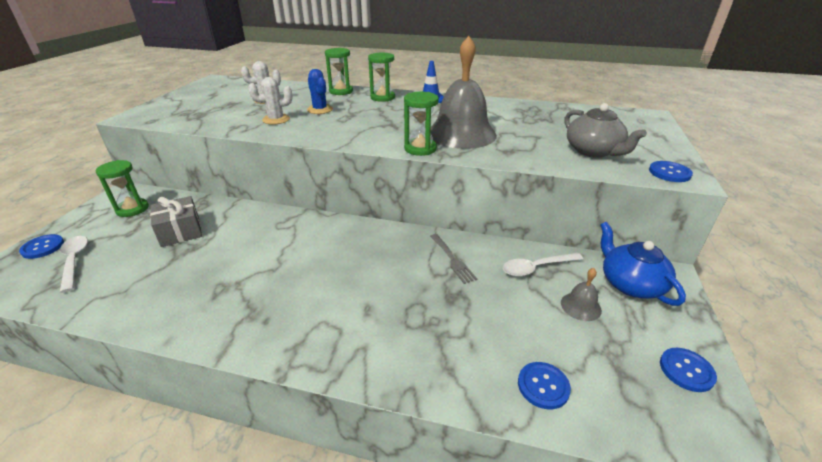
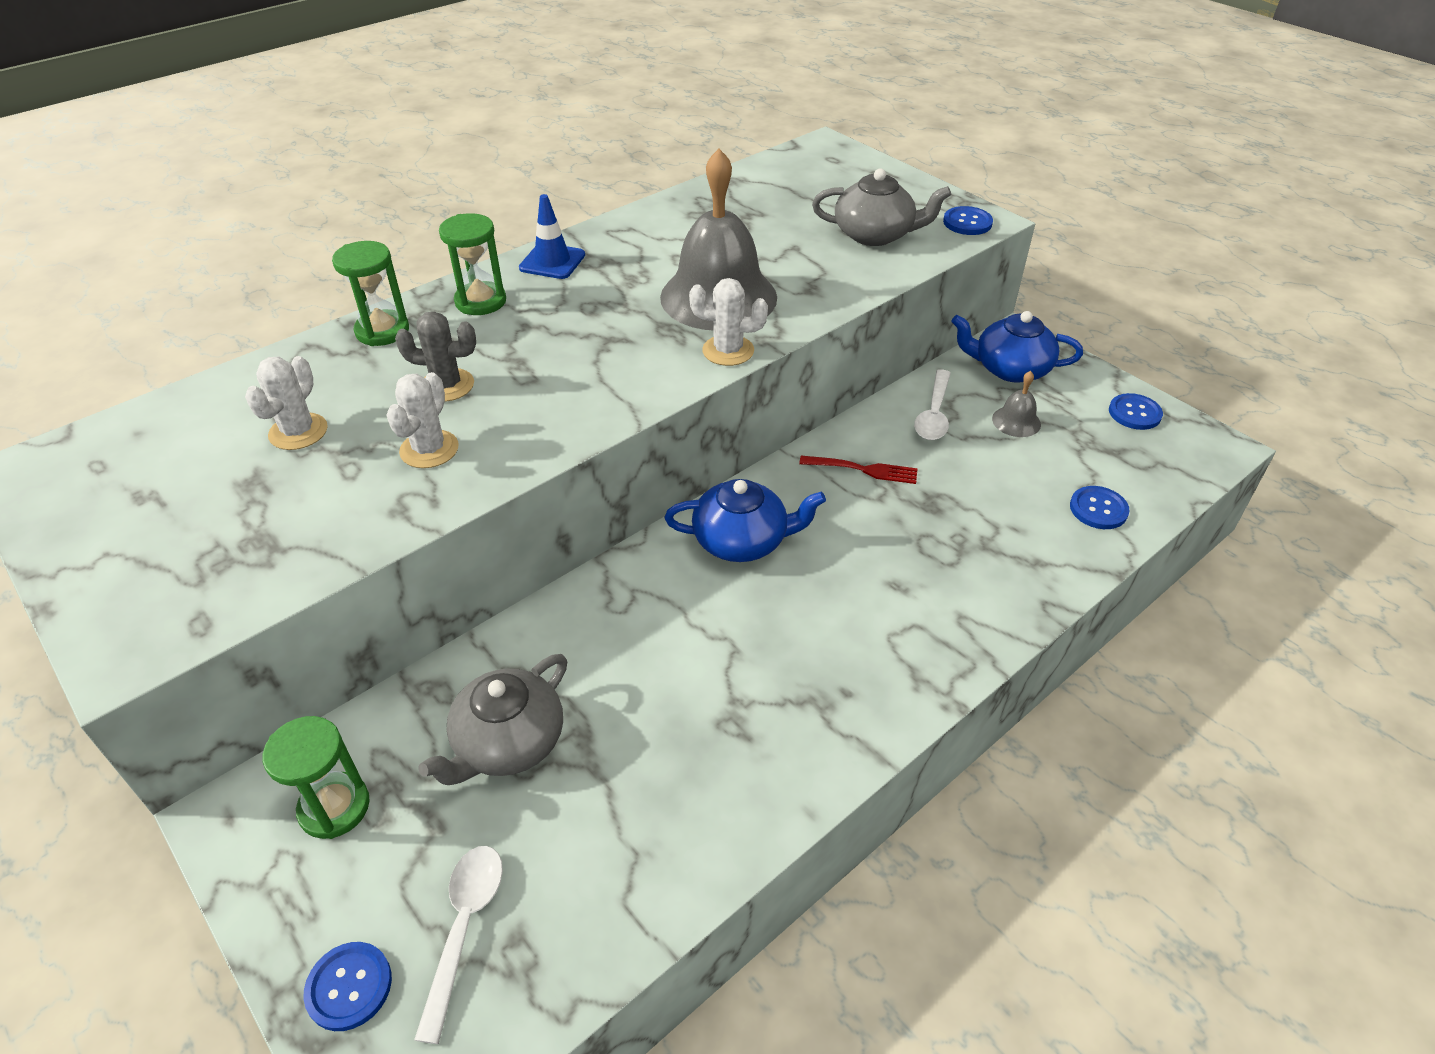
camera: 55 degrees left, 10 degrees up
(74, 261) = (464, 928): white spoon -> white spoon turned 90 degrees clockwise
(180, 231) = (508, 742): grey gift -> grey teapot
(320, 110) = (447, 385): blue cactus -> grey cactus
(354, 241) = (742, 541): none -> blue teapot
(420, 149) = (728, 351): green hourglass -> white cactus
(452, 259) = (862, 470): grey fork -> red fork

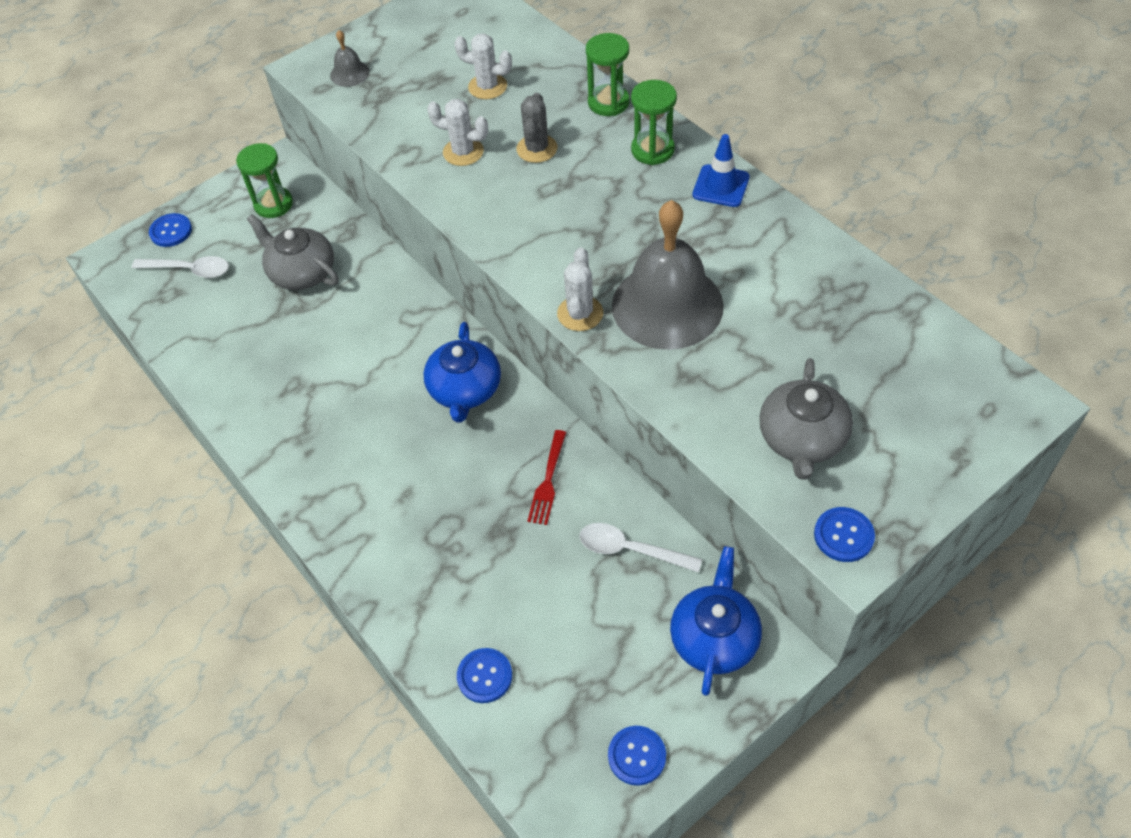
camera: 95 degrees right, 10 degrees up
(1016, 421) = (620, 626): grey bell -> grey bell (349, 73)

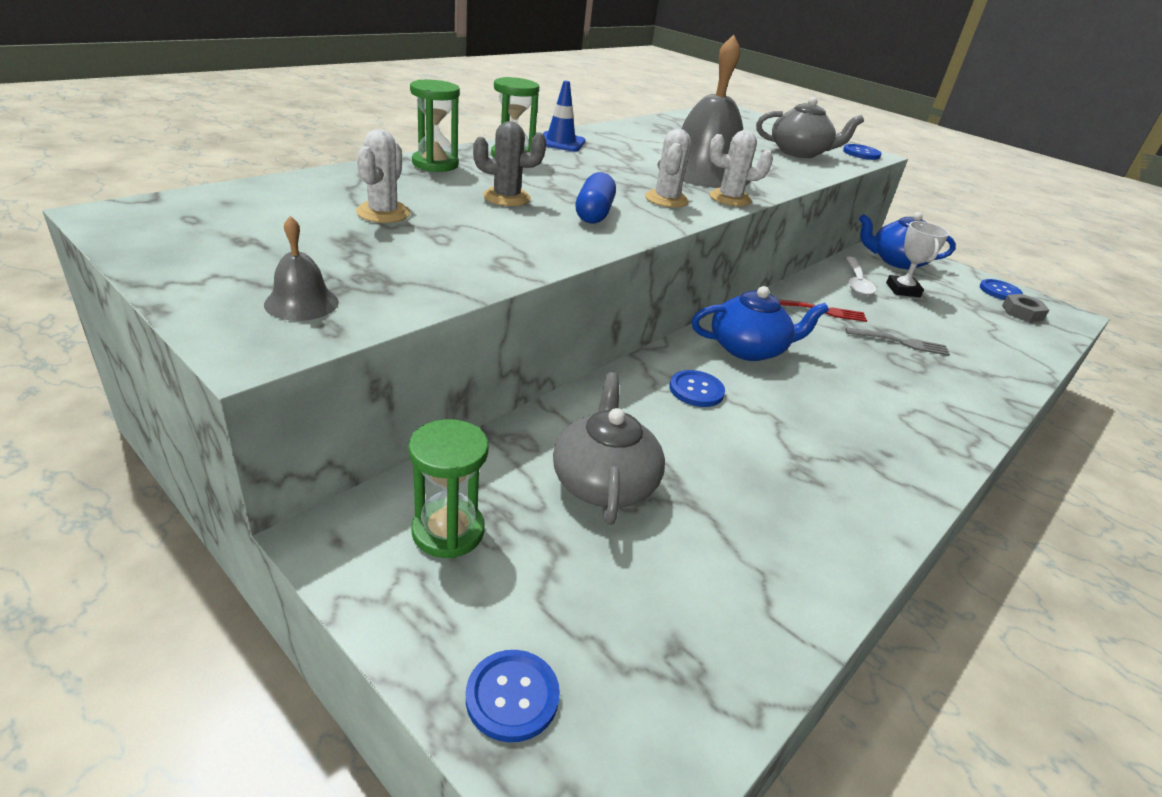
camera: 105 degrees left, 20 degrees down
(189, 270) = (618, 638): white spoon -> none
(301, 272) = (604, 482): grey teapot -> grey teapot turned 150 degrees clockwise
(463, 152) = (509, 232): white cactus -> white cactus (666, 199)
(483, 540) = (900, 342): none -> grey fork
(484, 676) = (1010, 344): blue button -> blue button (696, 390)
(513, 203) = (594, 213): none -> blue capsule
(571, 750) = (1022, 313): none -> grey nut
(618, 603) = (903, 290): none -> white trophy

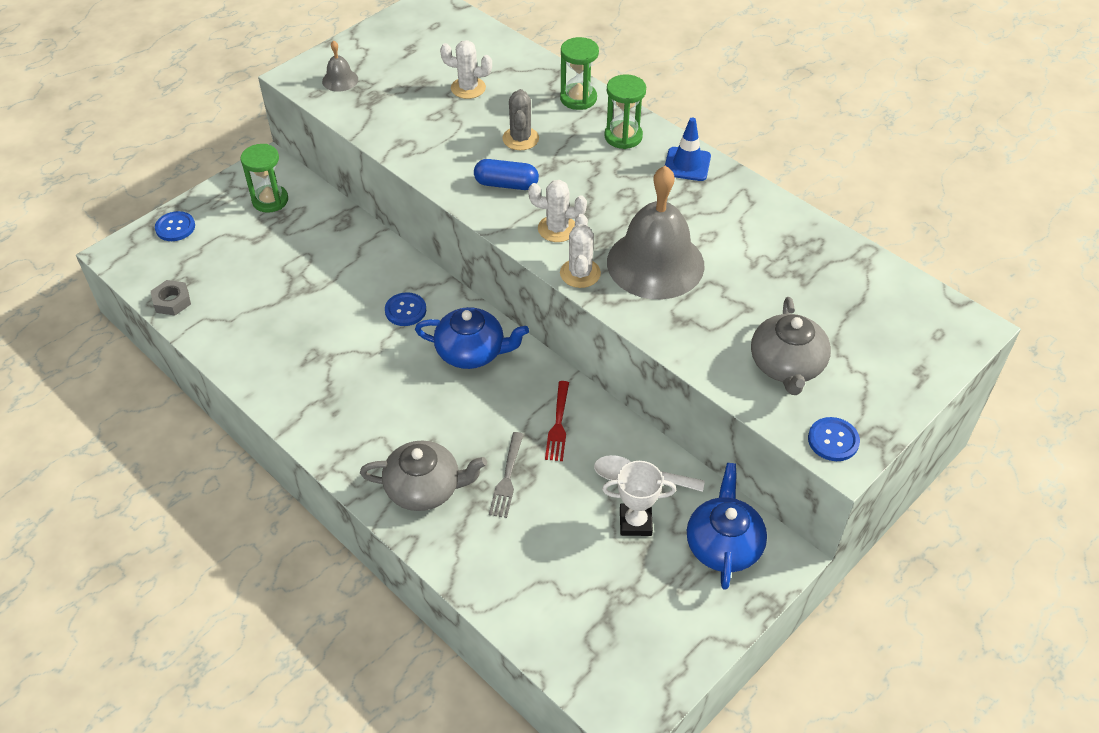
camera: 95 degrees right, 15 degrees up
(604, 482) = (305, 258): grey teapot -> grey teapot (425, 488)
(748, 349) = (472, 352): blue teapot -> blue teapot turned 75 degrees counterclockwise
(1000, 291) = (669, 647): blue button -> none
(1022, 313) = (611, 646): grey nut -> grey nut (172, 301)

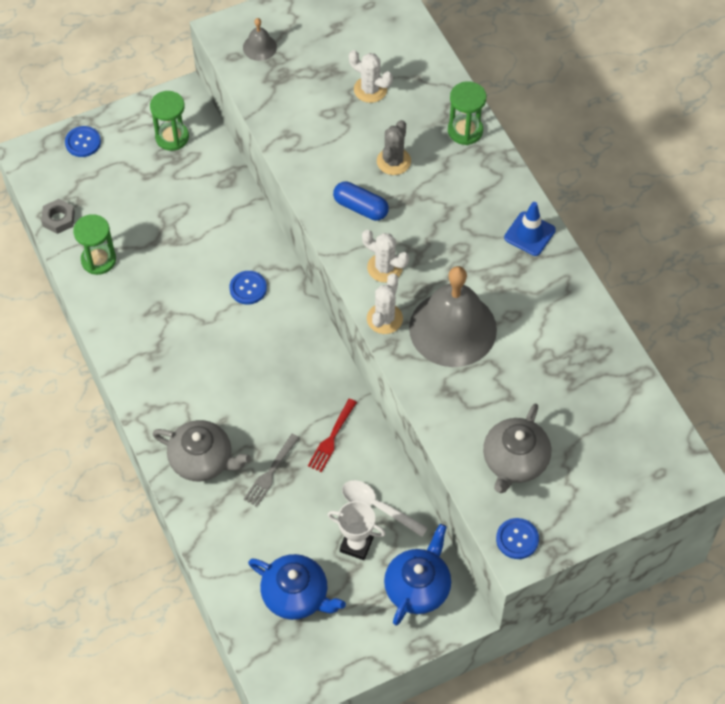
camera: 20 degrees right, 10 degrees up
(472, 352) = (288, 347): blue teapot -> blue teapot (296, 595)
(623, 136) = (486, 186): green hourglass -> green hourglass (98, 260)

